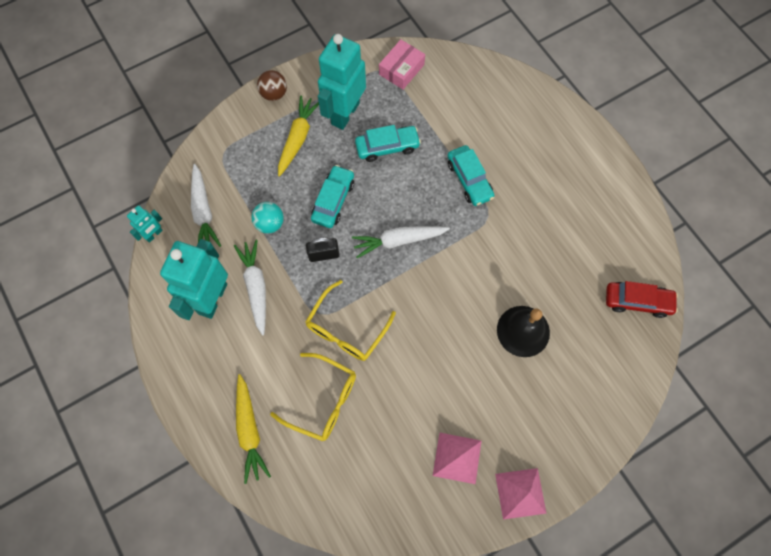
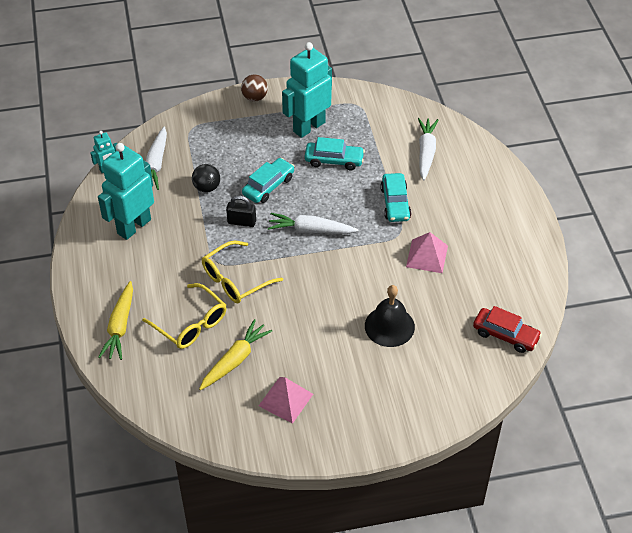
camera: 20 degrees right, 20 degrees down
(256, 287) = (173, 229): white carrot -> white carrot (426, 152)
(270, 223) = (207, 187): turquoise ball -> black ball
(298, 138) = (259, 134): yellow carrot -> yellow carrot (235, 360)
(401, 69) = (374, 108): pink box -> none
(520, 493) = (329, 442): pink pyramid -> pink pyramid (427, 256)

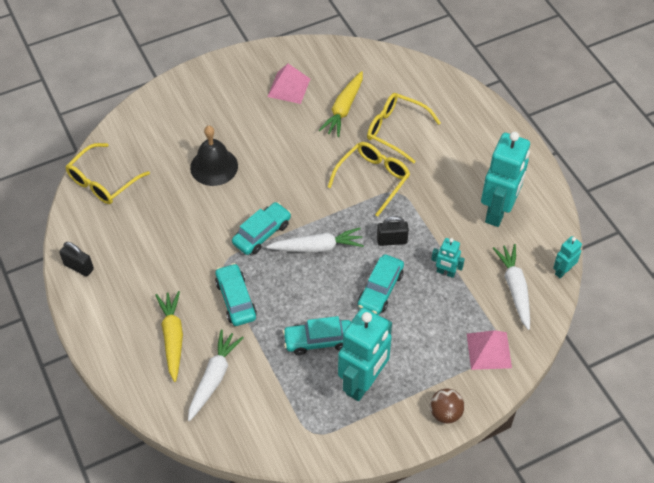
camera: 165 degrees right, 5 degrees up
(120, 326) = (457, 115): yellow carrot -> yellow carrot (172, 337)
(207, 187) = (445, 272): black ball -> turquoise robot
(358, 252) = (262, 233): none -> turquoise car
(426, 152) = (213, 378): white carrot -> white carrot turned 150 degrees counterclockwise
(427, 256) = (190, 245): pink pyramid -> pink pyramid (489, 350)
(505, 335) = (103, 181): red car -> yellow glasses
(534, 258) = (79, 267): none -> black padlock

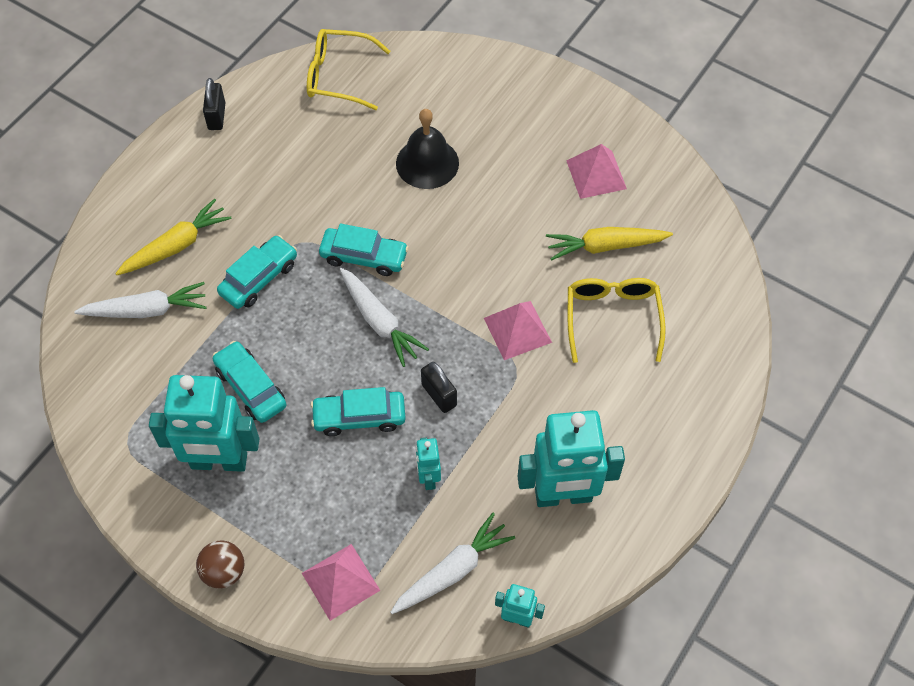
camera: 60 degrees right, 5 degrees up
(372, 179) = (517, 330): yellow glasses -> pink pyramid

